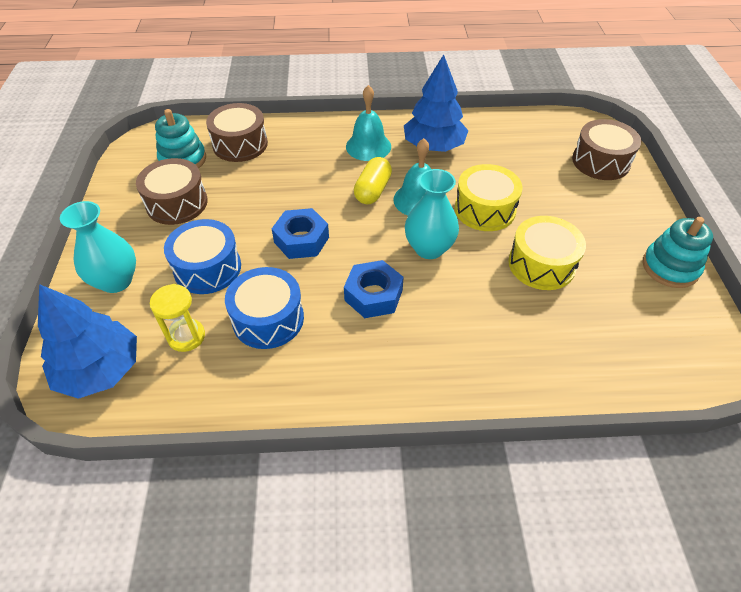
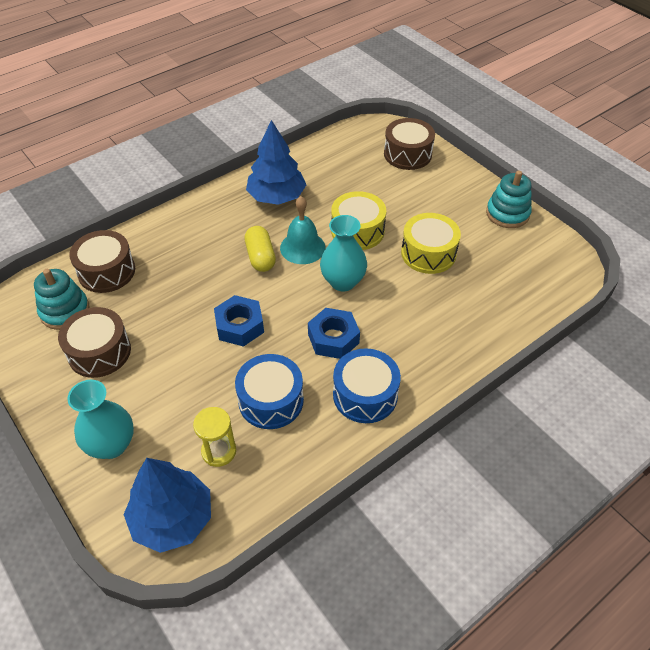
camera: 35 degrees left, 0 degrees up
(207, 268) = (183, 390): blue drum -> blue drum (365, 395)
(368, 146) = (223, 221): turquoise bell -> none

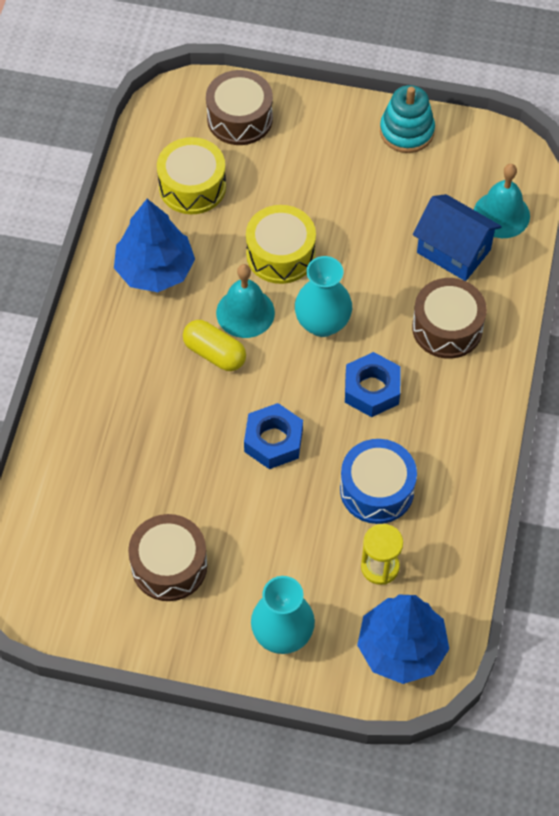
camera: 40 degrees left, 10 degrees up
(65, 311) = (83, 554): turquoise stacking toy -> none
(106, 271) = (74, 483): brown drum -> brown drum (447, 328)
(365, 395) = (451, 423): blue drum -> none
(428, 253) = (373, 233): yellow drum -> yellow drum (192, 186)
(473, 294) = (453, 251): none -> blue house
(529, 293) = (501, 214): none -> turquoise bell

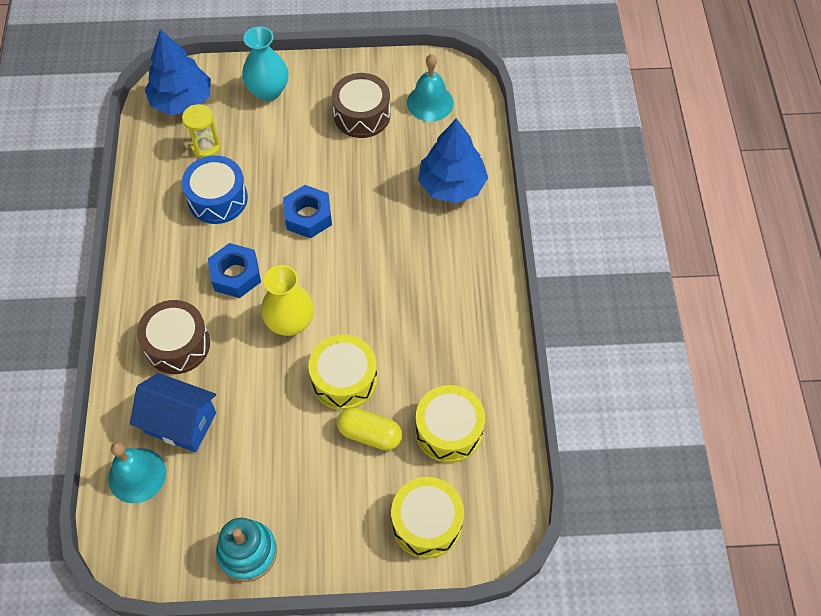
camera: 165 degrees right, 0 degrees up
(155, 270) = (454, 337): blue tree -> blue tree (452, 185)
(214, 353) = (377, 275): yellow capsule -> yellow capsule (370, 434)
(239, 118) = (427, 523): brown drum -> yellow drum
(245, 312) = (361, 316): turquoise bell -> turquoise bell (430, 102)
(322, 323) = (290, 323): turquoise vase -> yellow vase

